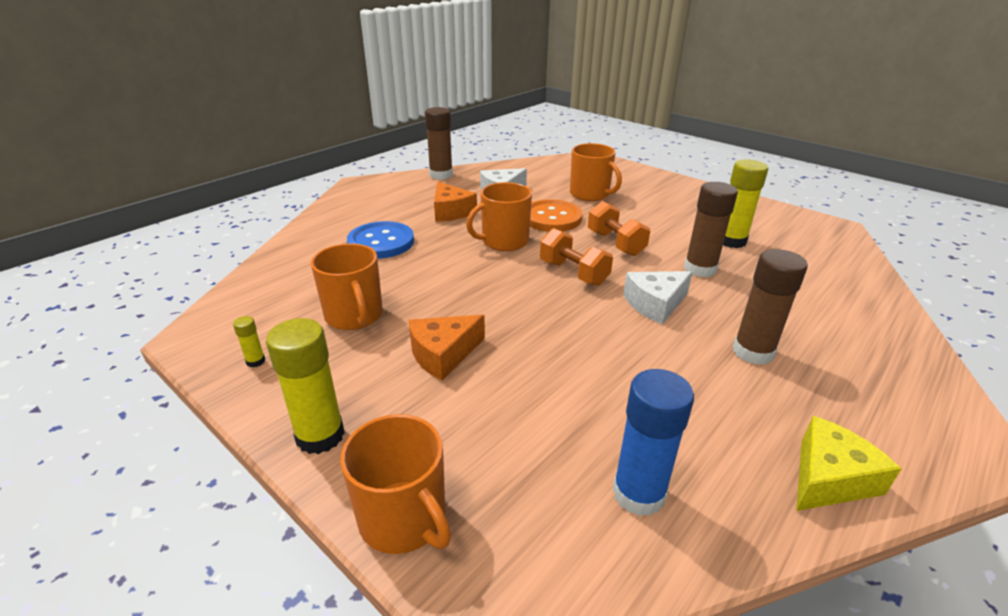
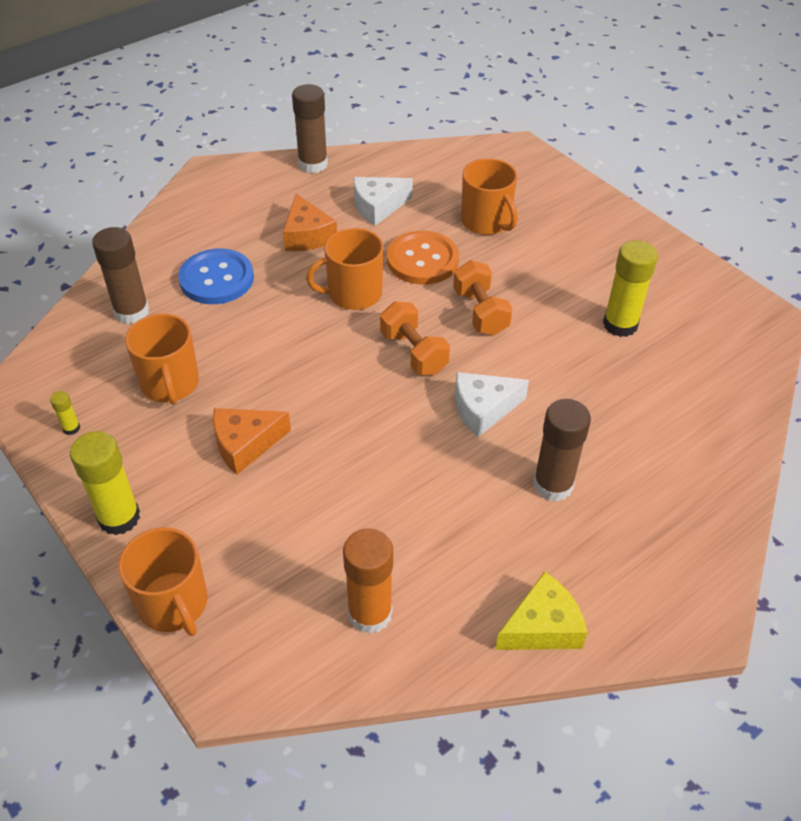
camera: 10 degrees right, 15 degrees up
(638, 493) = (370, 613): blue glue stick -> orange glue stick
(700, 269) = (559, 364): brown glue stick -> brown glue stick (131, 312)

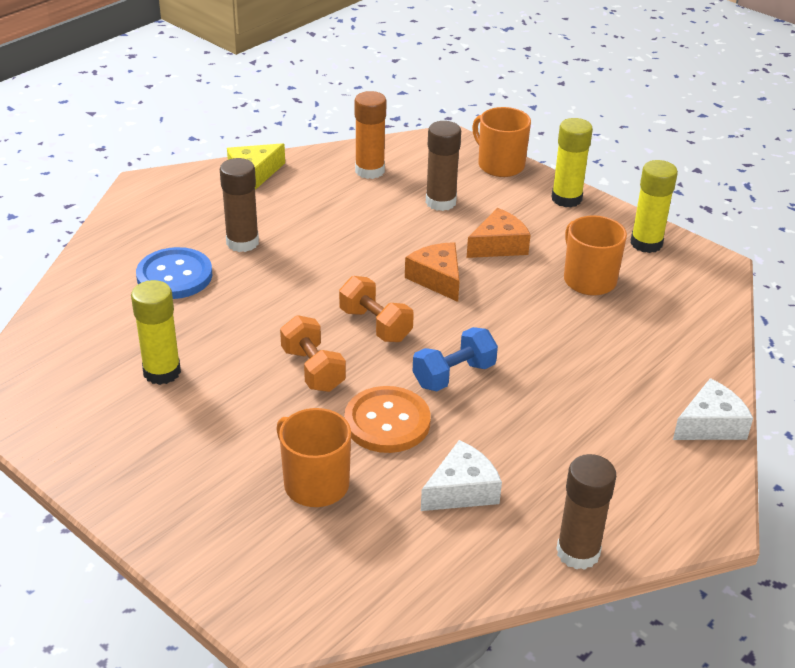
camera: 170 degrees right, 10 degrees down
(71, 428) = (646, 243): yellow glue stick -> yellow glue stick, size x2.22
(131, 312) = (670, 334): brown glue stick -> brown glue stick (440, 202)
(216, 279) = (608, 376): blue button -> blue button (174, 276)
(307, 236) = (534, 438): orange cheese -> orange cheese (437, 279)
(353, 293) = (454, 375): orange mug -> blue dumbbell
(483, 409) = (303, 286): white cheese -> white cheese (710, 425)

